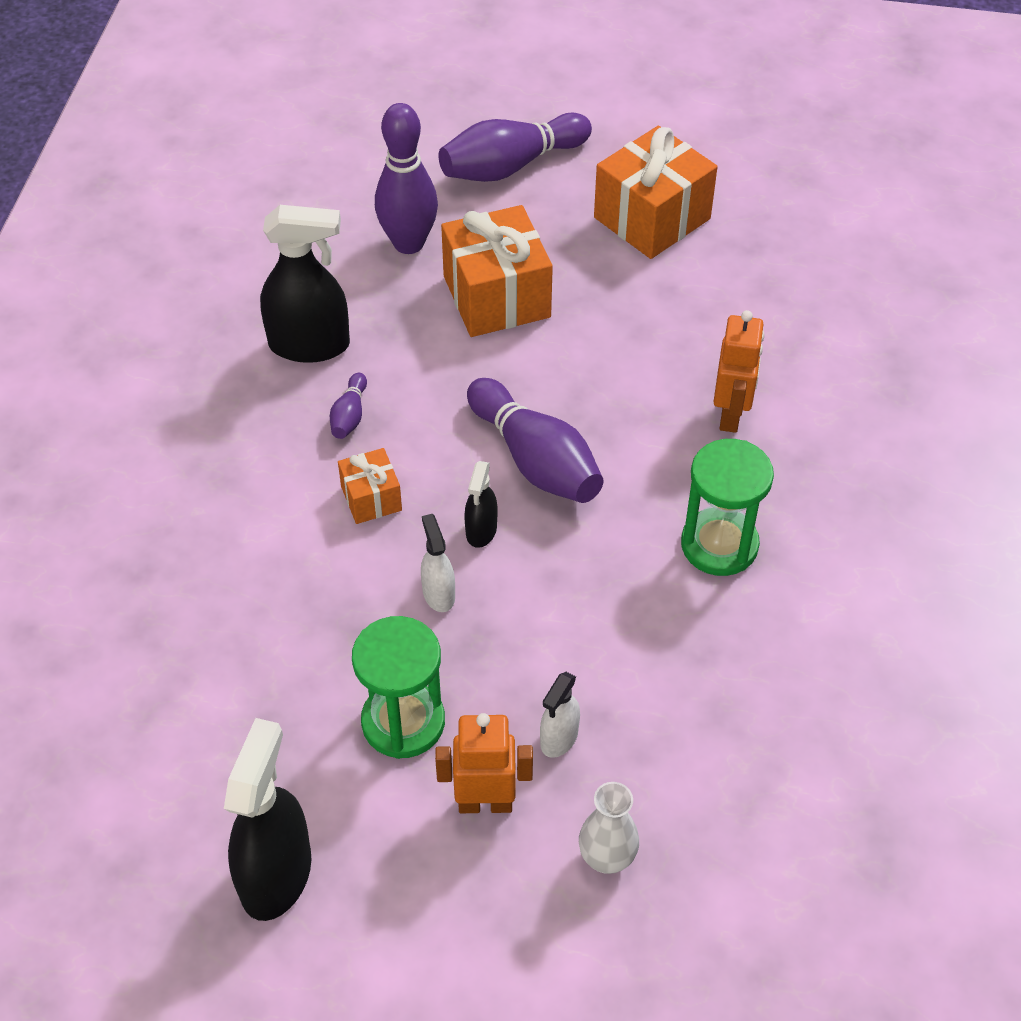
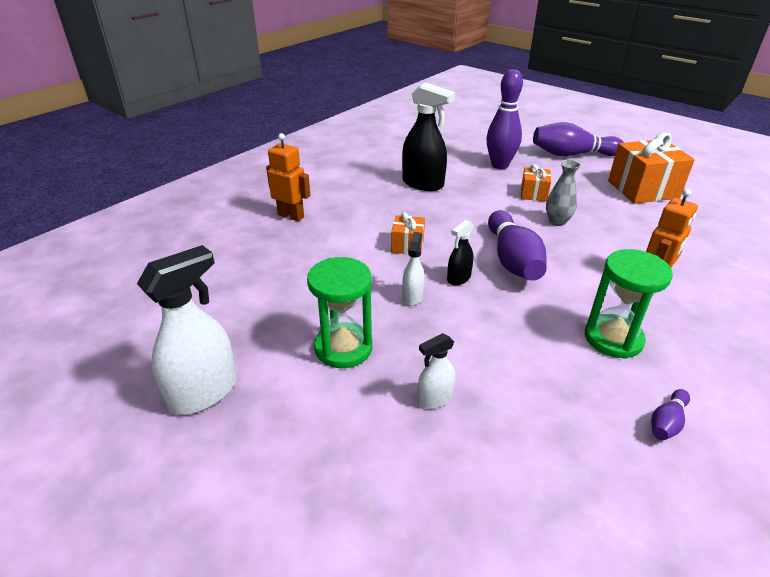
camera: 30 degrees right, 15 degrees down
(276, 874) = (204, 392): black spray bottle -> white spray bottle
(349, 415) = (422, 212): purple bowling pin -> purple bowling pin (667, 422)
(485, 803) = (359, 413): orange robot -> orange robot (291, 216)
(496, 297) = (533, 194): orange gift -> orange gift, size x0.52
(560, 349) = (557, 221): none -> grey vase
(607, 858) = (419, 490): white vase -> none

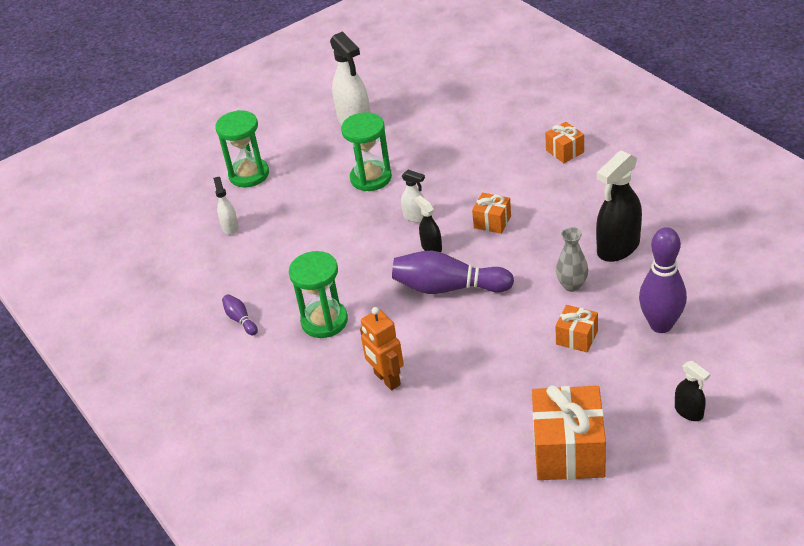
camera: 110 degrees right, 5 degrees up
(291, 216) = (565, 151): orange robot -> orange gift
(346, 514) = (249, 174): none -> green hourglass
(434, 398) = (308, 215): white spray bottle -> white spray bottle (230, 227)
(557, 221) = (509, 340): grey vase -> grey vase (572, 285)
(572, 154) = (689, 412): purple bowling pin -> black spray bottle

